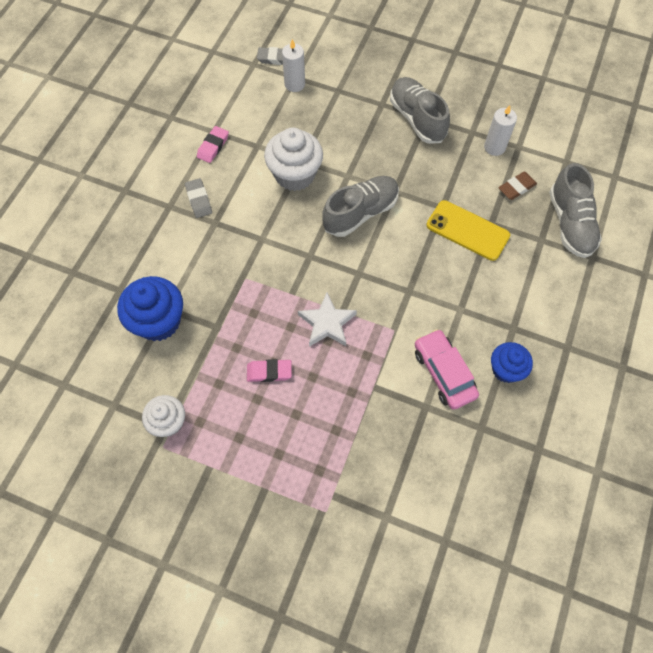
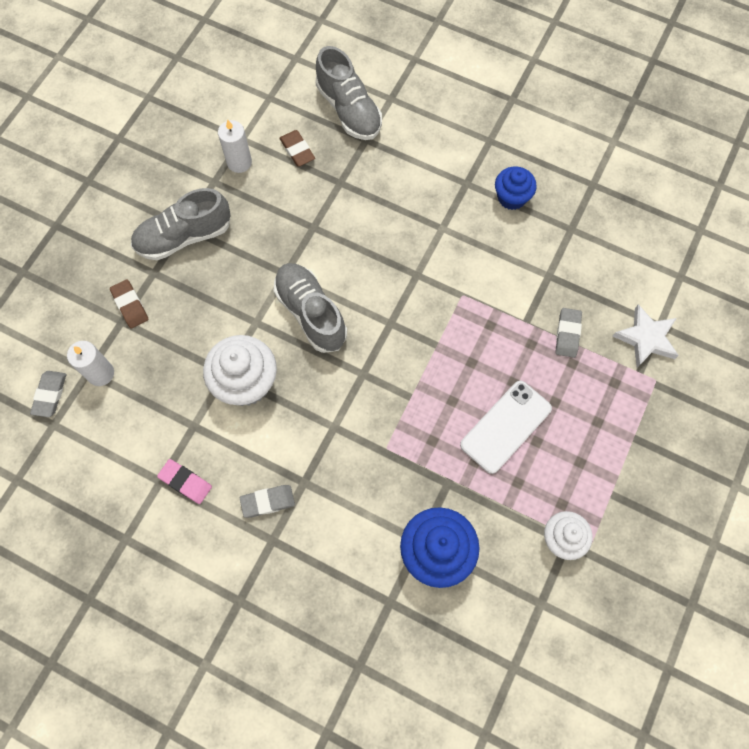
camera: 85 degrees left, 5 degrees up
(269, 372) = (506, 427): pink eraser -> white phone
(327, 323) = (450, 361): white star -> white star (646, 338)
(352, 93) = (130, 305): none -> brown eraser
(365, 425) = (567, 334): none -> grey eraser
(444, 373) = (513, 254): pink car -> none
(467, 230) = (347, 206): yellow phone -> none
(570, 223) = (349, 110): grey shoe -> grey shoe turned 60 degrees clockwise

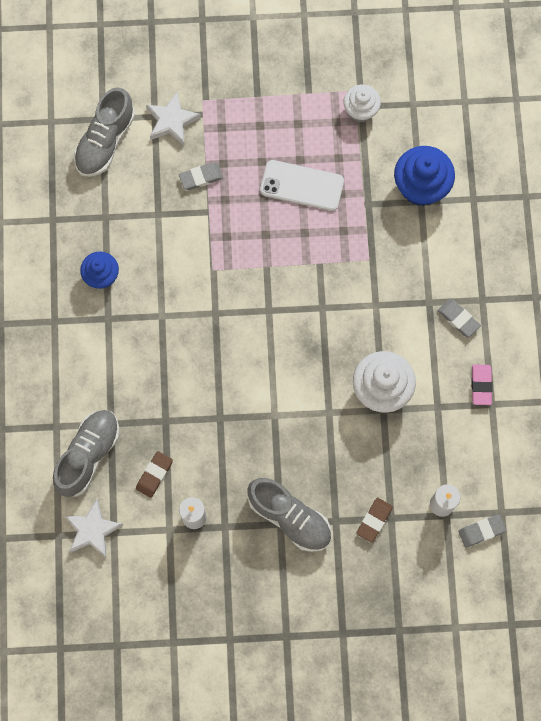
camera: 120 degrees left, 5 degrees up
(282, 83) = (92, 530): none -> white star
(311, 313) = (296, 375): grey shoe -> grey shoe (105, 141)

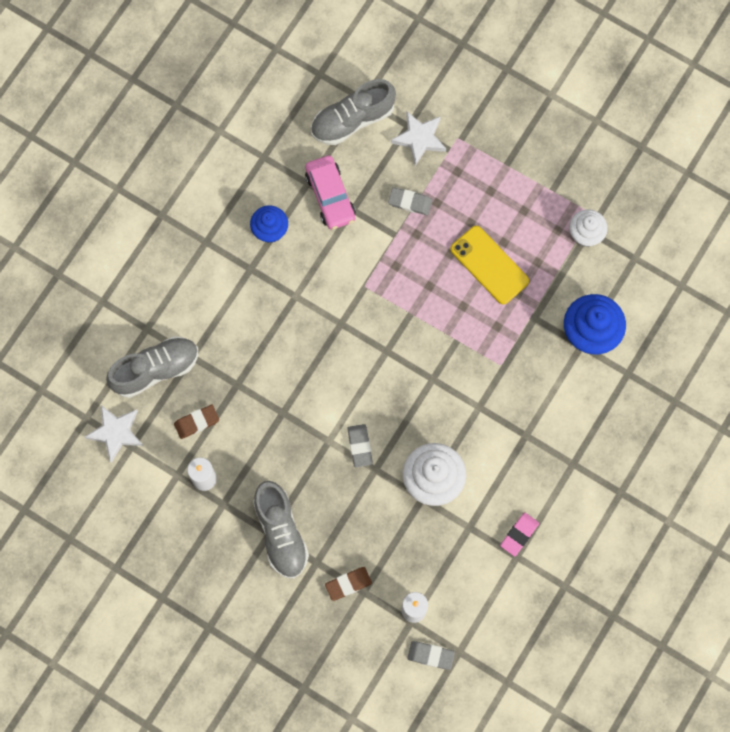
camera: 35 degrees right, 0 degrees up
(132, 215) = (330, 196): none -> pink car
(302, 185) = (489, 265): white phone -> yellow phone
(458, 319) = (540, 466): grey eraser -> grey eraser (360, 446)

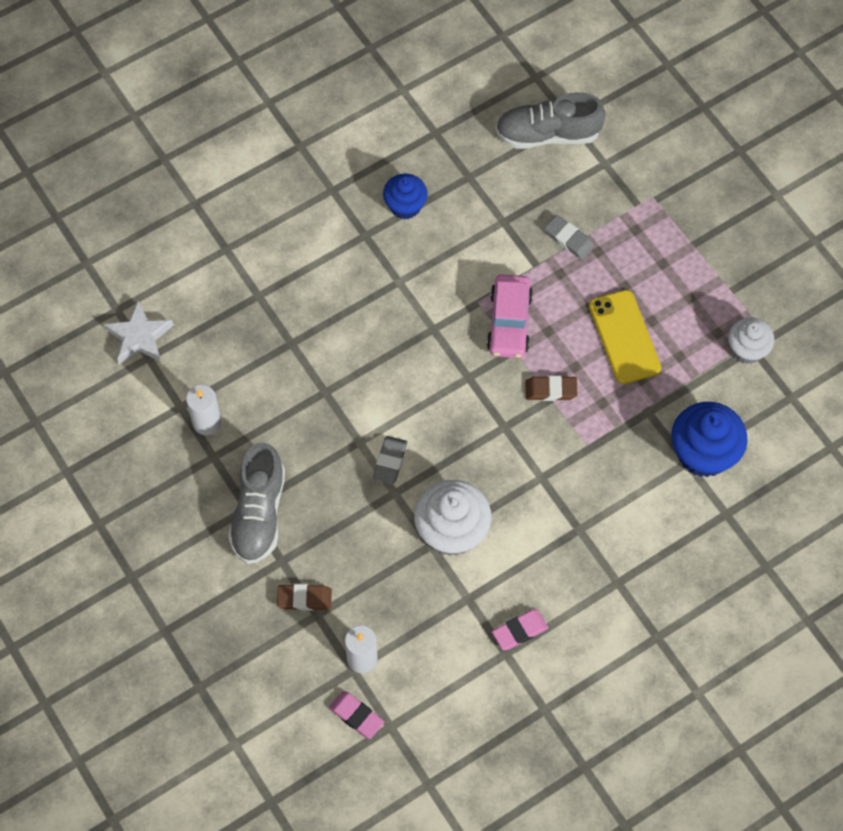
camera: 25 degrees right, 10 degrees down
(155, 370) = (213, 292): grey shoe -> none
(197, 422) = (229, 362): brown eraser -> brown eraser (550, 390)
(330, 196) = (486, 199): pink car -> pink car (509, 322)
(419, 139) = (610, 181): white star -> none
(430, 655) = (356, 716): grey eraser -> pink eraser

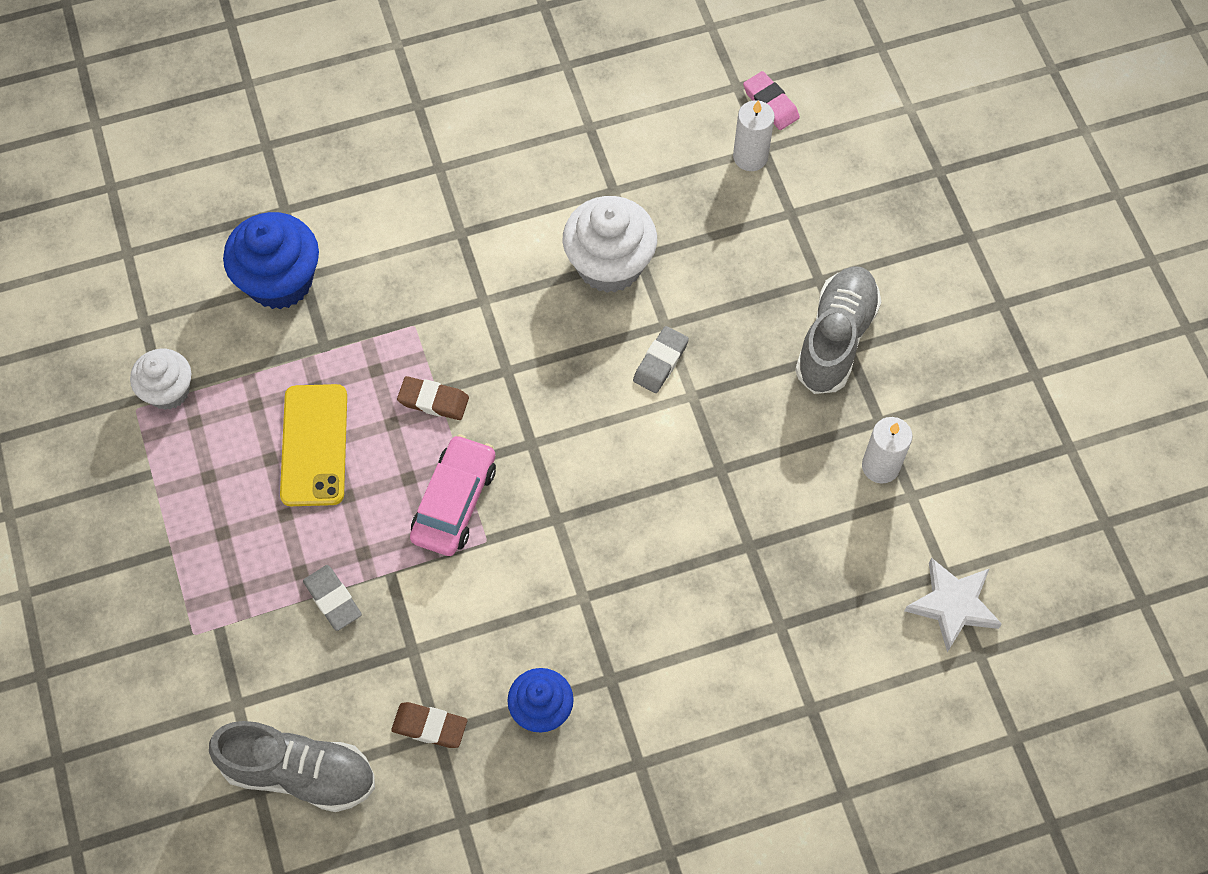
camera: 165 degrees left, 0 degrees up
(304, 599) = (801, 232): brown eraser -> brown eraser (430, 726)
(520, 631) = (566, 144): pink eraser -> none

